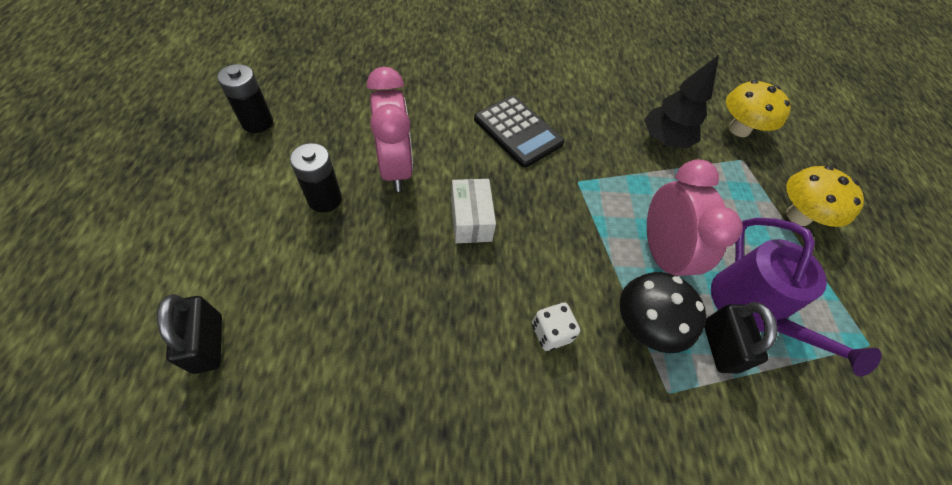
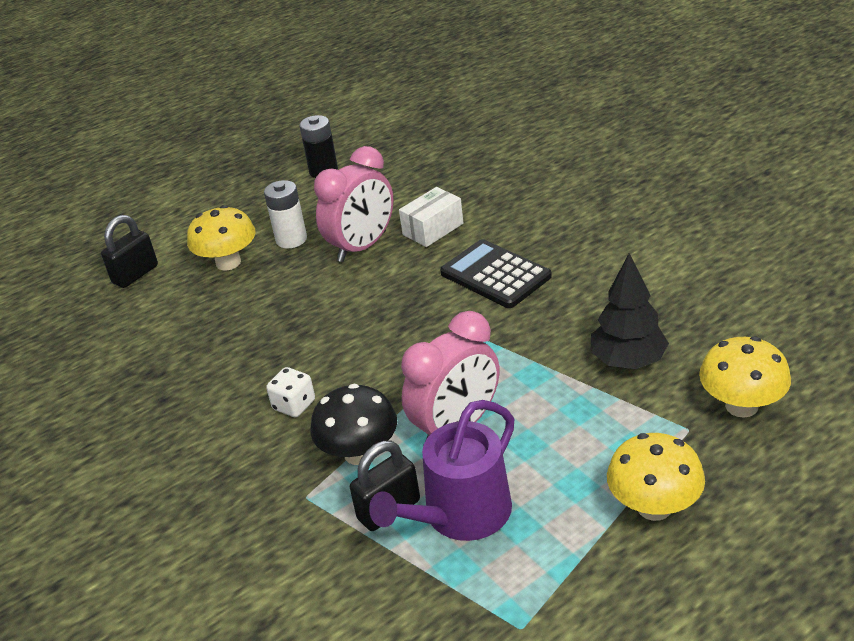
camera: 65 degrees right, 20 degrees down
(297, 259) = (228, 262): none -> yellow mushroom
(325, 199) = (291, 239): black battery -> white battery
(471, 219) = (357, 309): white box -> white box (433, 229)
(518, 131) = (495, 275): black calculator -> black calculator turned 120 degrees clockwise

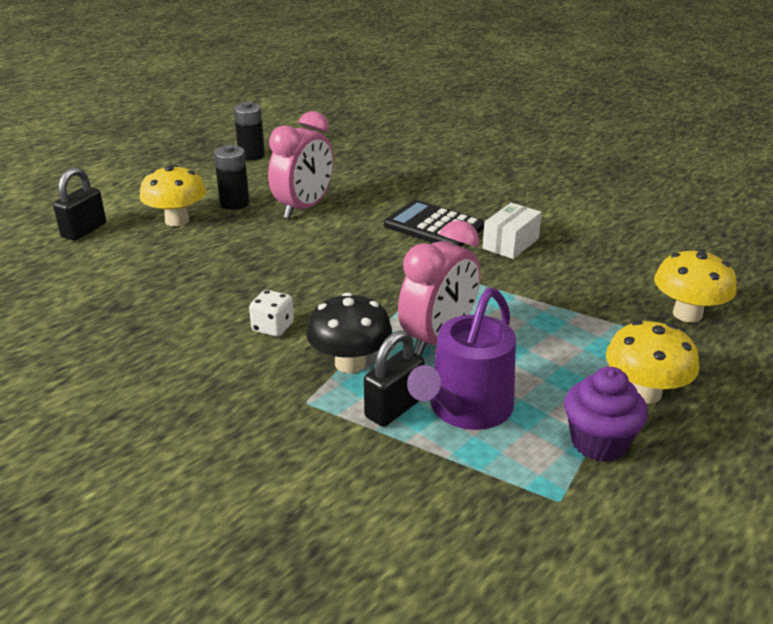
camera: 15 degrees left, 5 degrees down
(291, 239) = (234, 203): white battery -> black battery
(433, 229) = (366, 195): white box -> white box (510, 243)
(583, 564) = (599, 442): none -> purple cupcake
(628, 361) = (575, 285): black tree -> none

